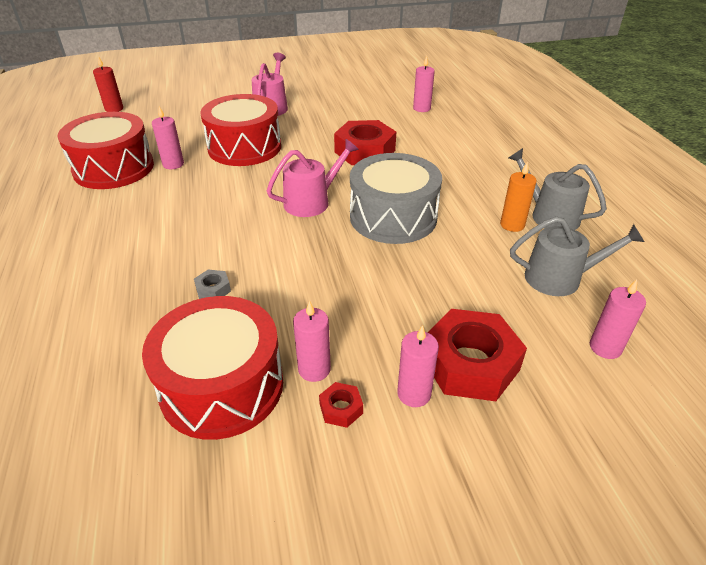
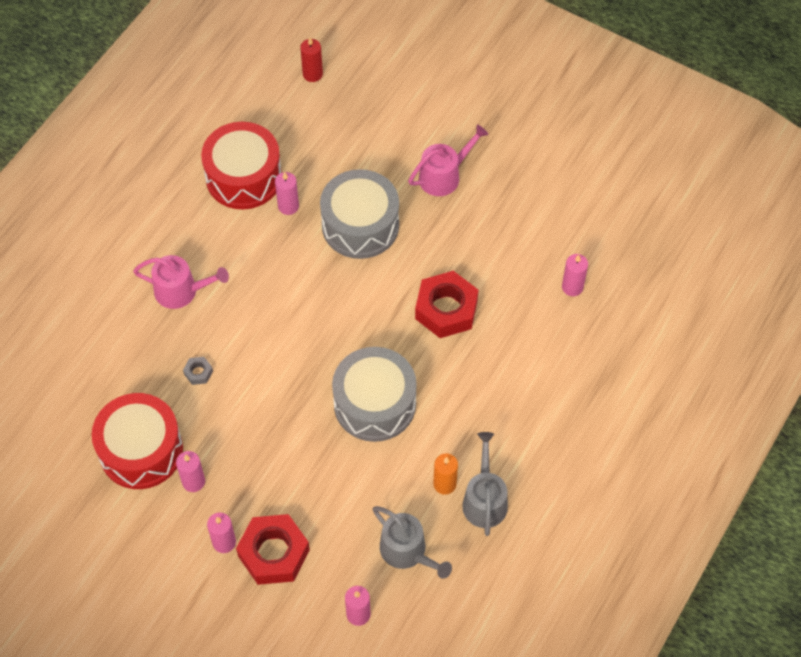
camera: 45 degrees right, 20 degrees up
(244, 147) = (360, 225): red drum -> grey drum
(311, 201) = (339, 338): pink watering can -> pink watering can (181, 291)
(341, 408) = (181, 517): red nut -> none

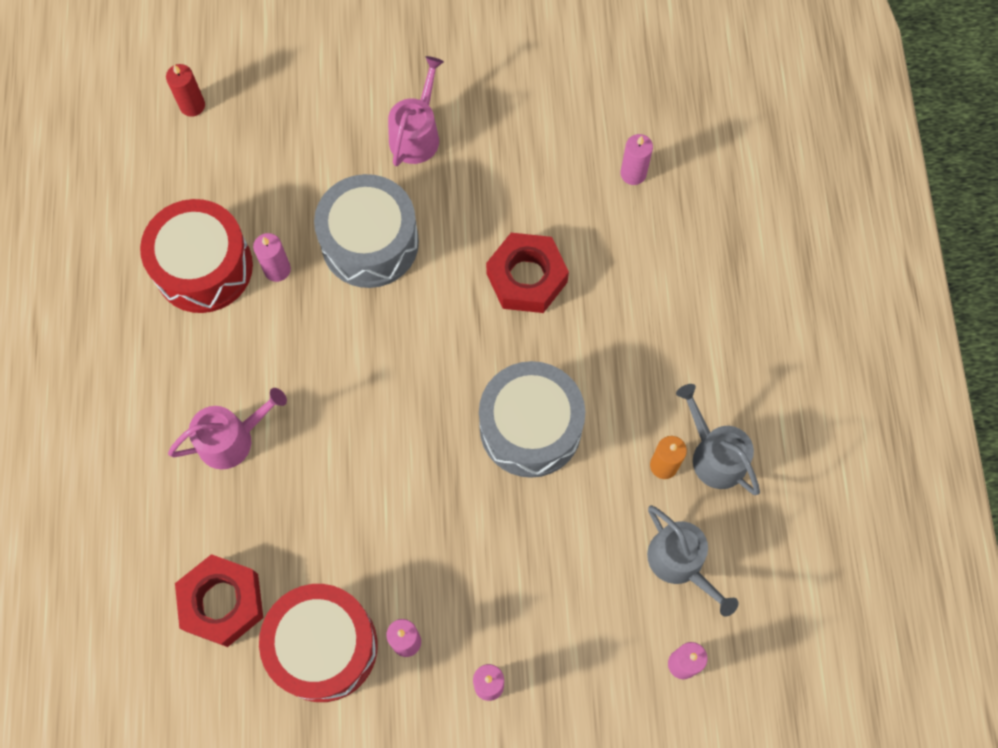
camera: 35 degrees left, 10 degrees up
(198, 372) = (320, 518): grey nut -> none
(274, 553) = (549, 660): red nut -> red nut (222, 603)
(407, 551) = (680, 563): grey watering can -> grey watering can turned 45 degrees clockwise

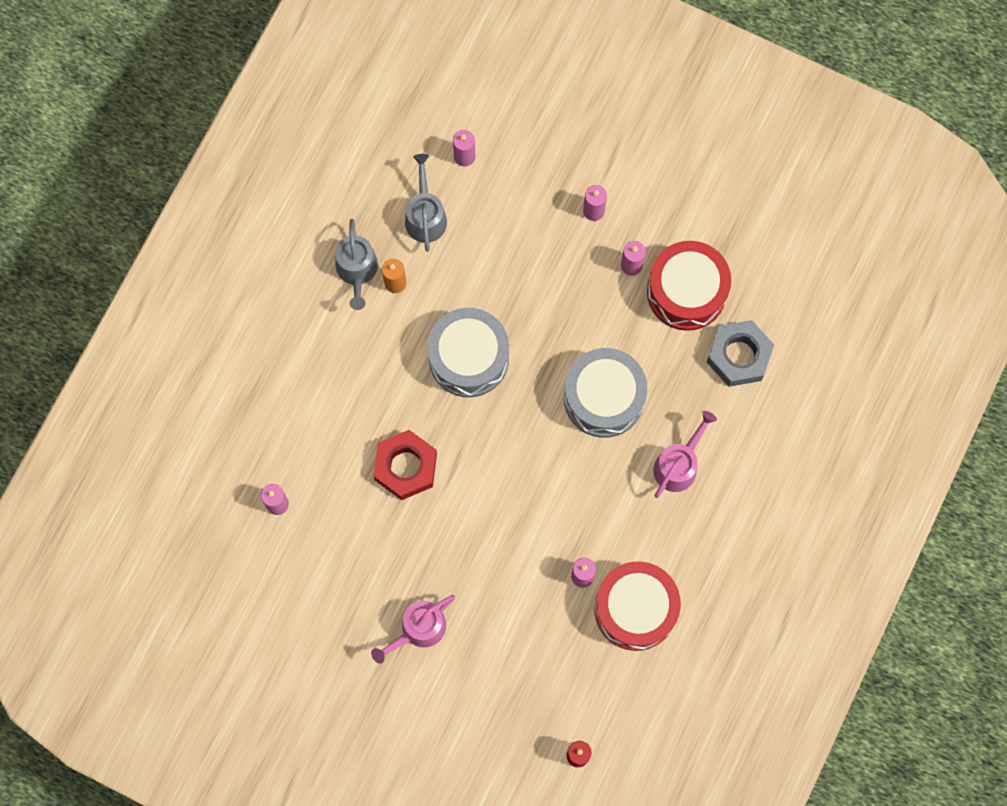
camera: 150 degrees left, 5 degrees up
(222, 603) = (738, 356): red nut -> grey nut
(231, 439) = (678, 465): pink watering can -> pink watering can turned 120 degrees clockwise
(370, 242) = (503, 559): grey drum -> grey drum (604, 398)

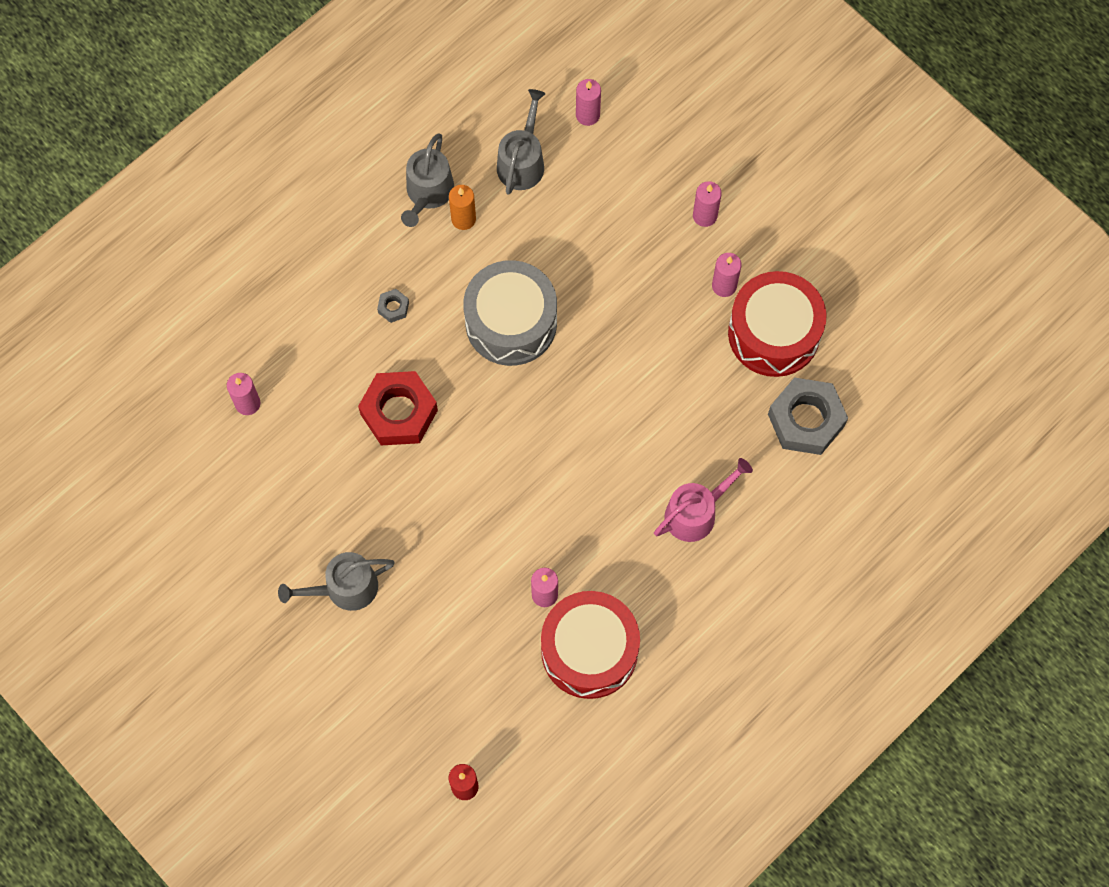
camera: 20 degrees right, 5 degrees down
(366, 379) = (393, 307): none -> grey nut
(418, 629) = (345, 588): pink watering can -> grey watering can
(604, 398) = (641, 414): grey drum -> none

